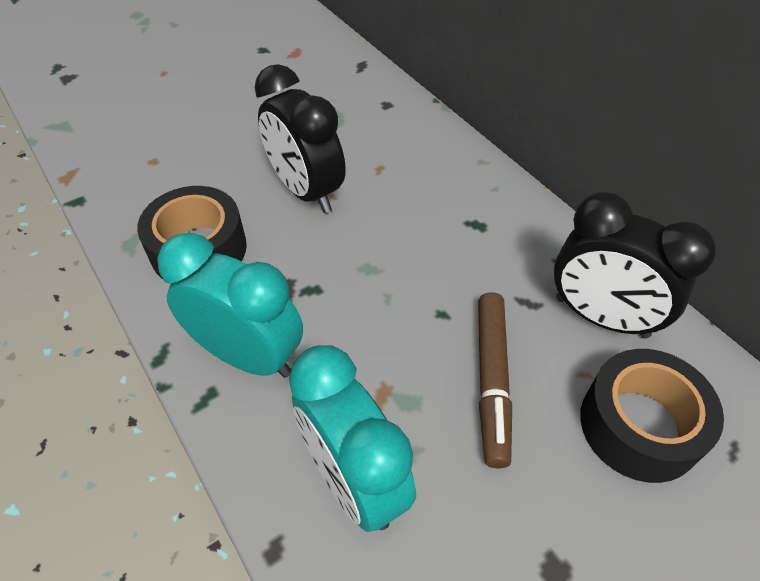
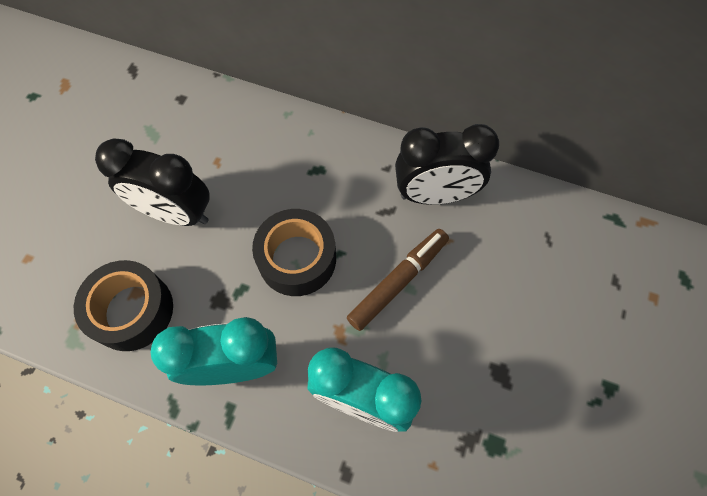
camera: 35 degrees left, 15 degrees up
(491, 381) = (398, 281): brown marker -> brown marker turned 105 degrees counterclockwise
(639, 425) = (494, 256): black tape -> black tape (297, 259)

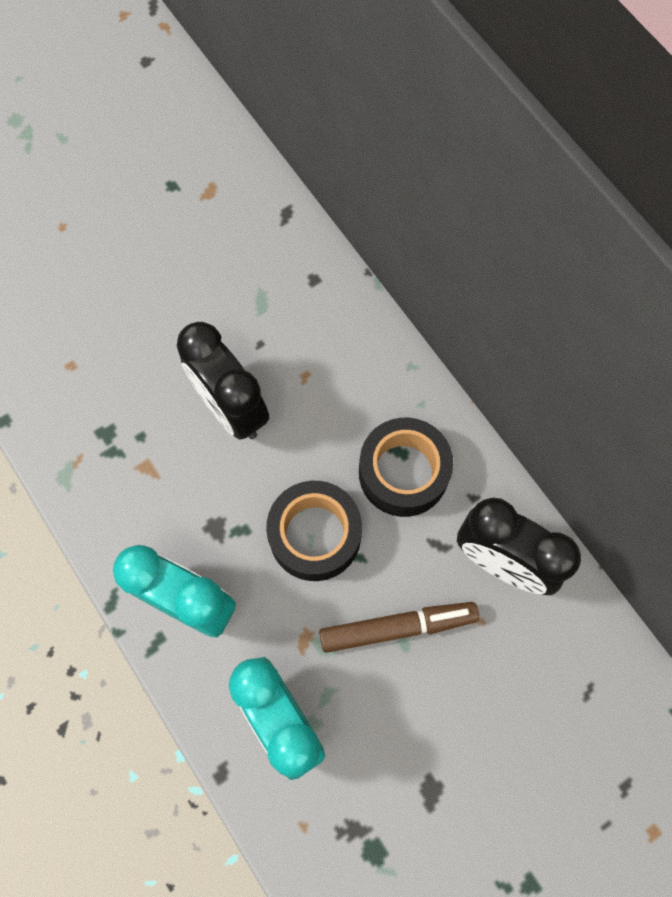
camera: 35 degrees right, 5 degrees up
(132, 311) = (131, 483): black tape -> black tape (403, 473)

